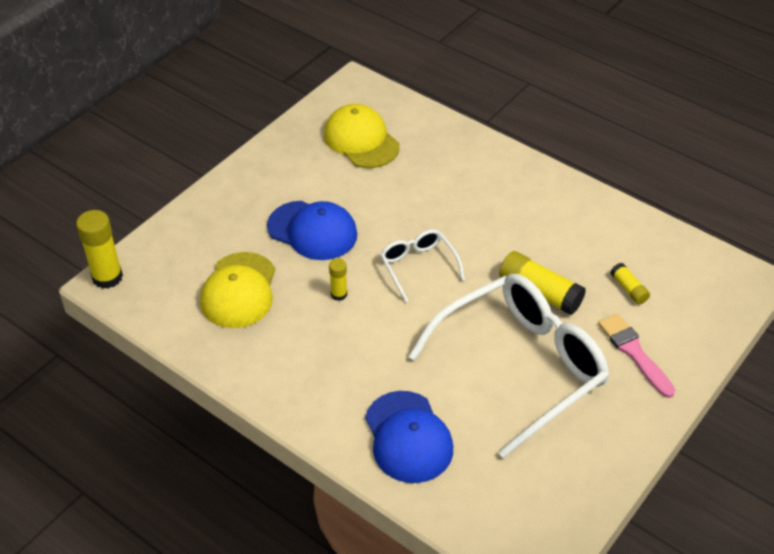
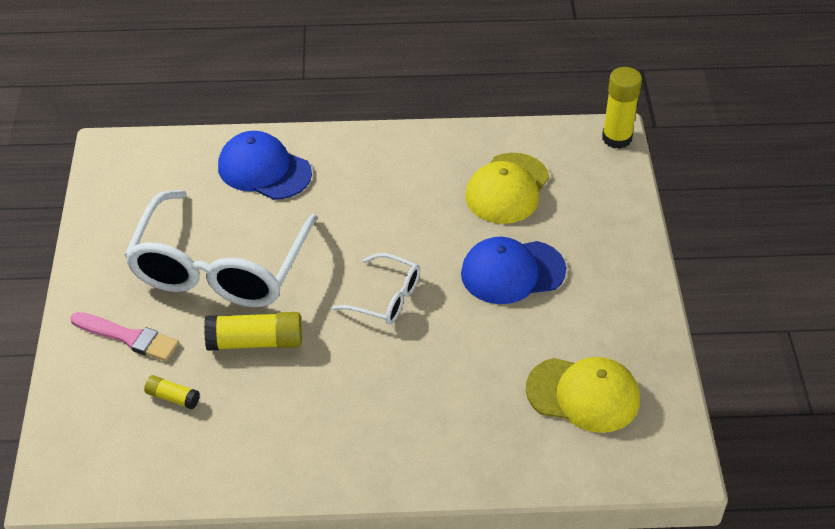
camera: 140 degrees right, 0 degrees up
(239, 290) = (507, 189): yellow cap -> yellow cap turned 120 degrees counterclockwise
(339, 294) = (426, 234): yellow glue stick -> none

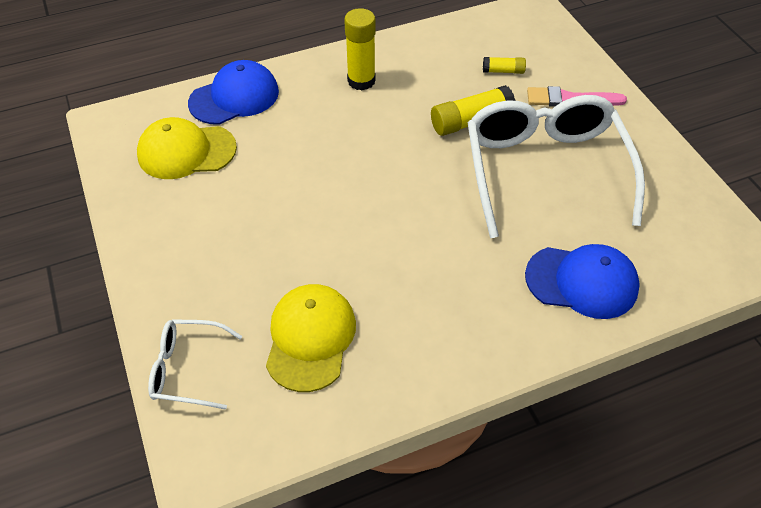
camera: 160 degrees right, 5 degrees up
(386, 298) = (383, 184): white glasses -> white glasses (187, 369)
(512, 272) = (276, 241): blue cap -> blue cap (234, 97)
(616, 138) = (192, 463): yellow glue stick -> yellow glue stick (361, 81)

